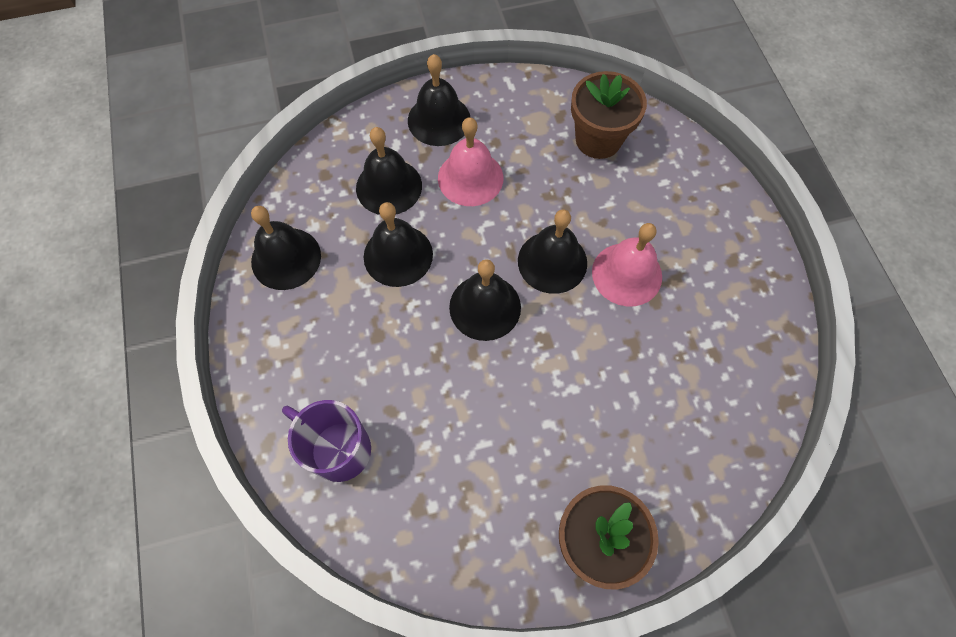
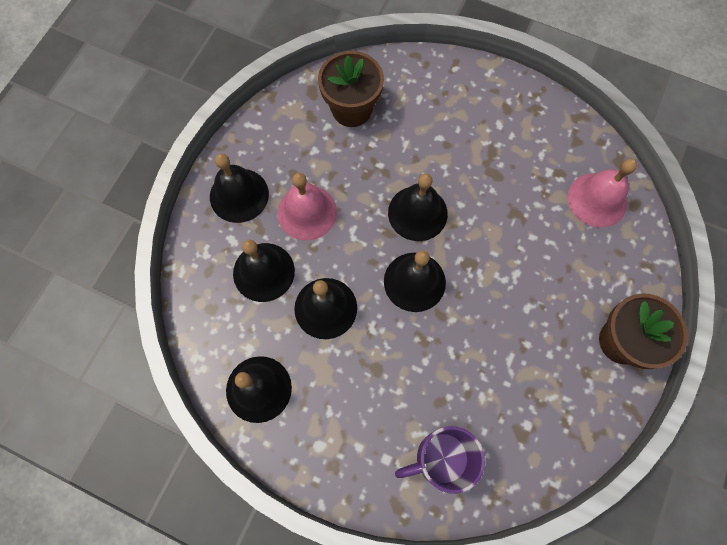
camera: 50 degrees left, 5 degrees up
(627, 274) = (465, 176): pink bell -> pink bell (597, 200)

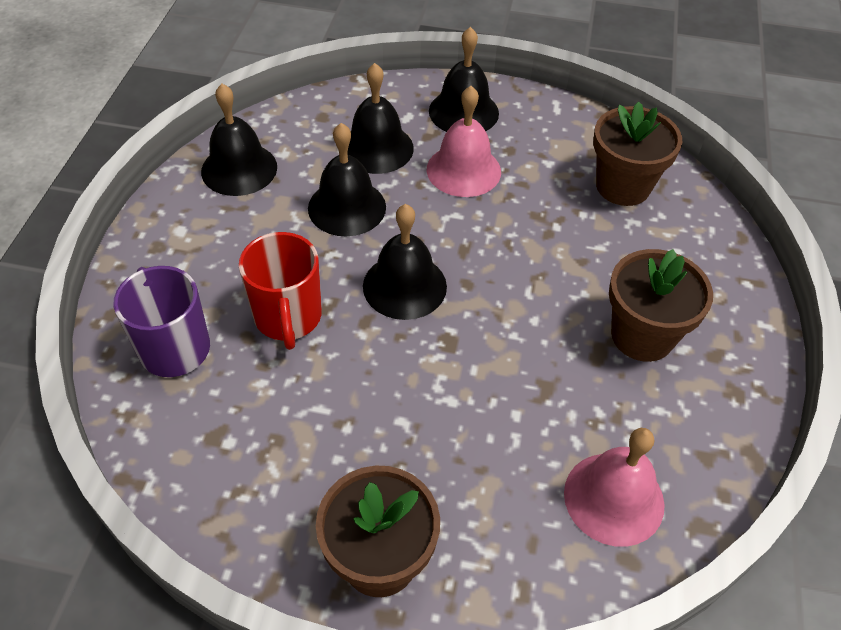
camera: 75 degrees right, 20 degrees down
(417, 213) = (503, 274): black bell -> none
(428, 370) = (288, 318): none -> red mug
(485, 144) = (642, 335): none -> brown flower pot

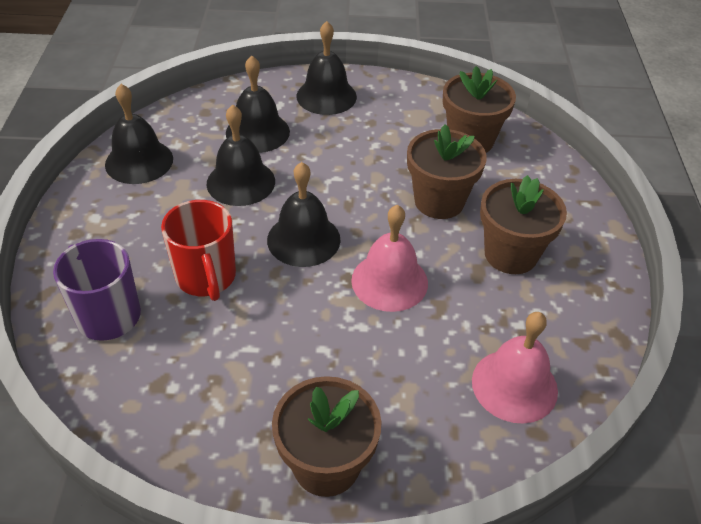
camera: 10 degrees left, 5 degrees down
(463, 170) = (335, 142): pink bell -> pink bell (389, 281)
(570, 258) = (439, 201): none -> brown flower pot

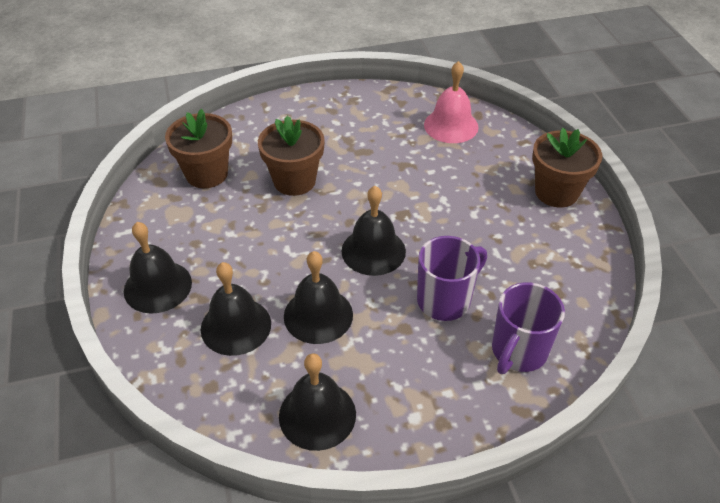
camera: 105 degrees left, 0 degrees up
(206, 278) = (445, 300): red mug -> purple mug
(389, 281) = (394, 193): pink bell -> none
(510, 254) = (338, 138): brown flower pot -> none

